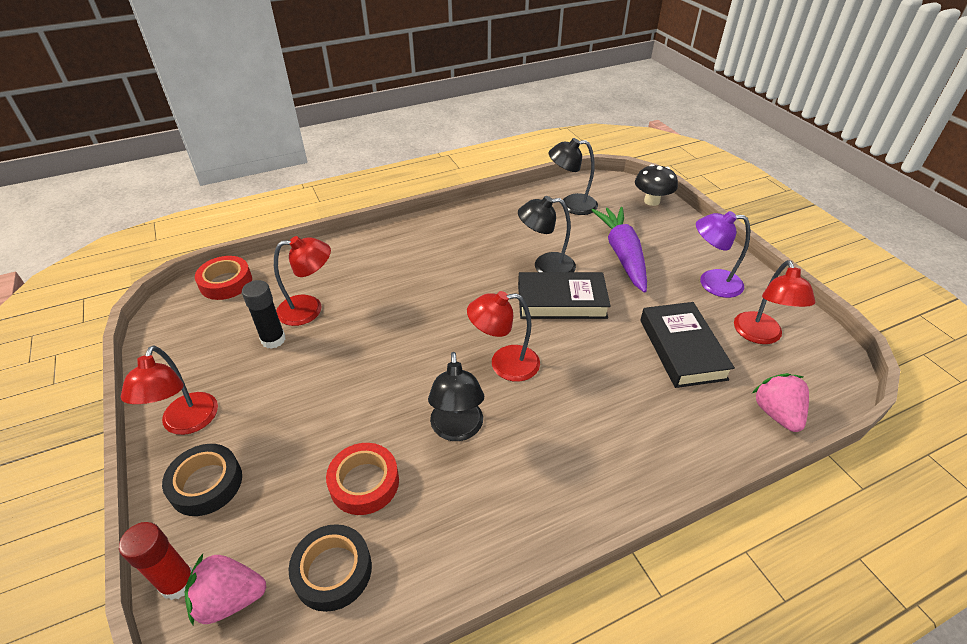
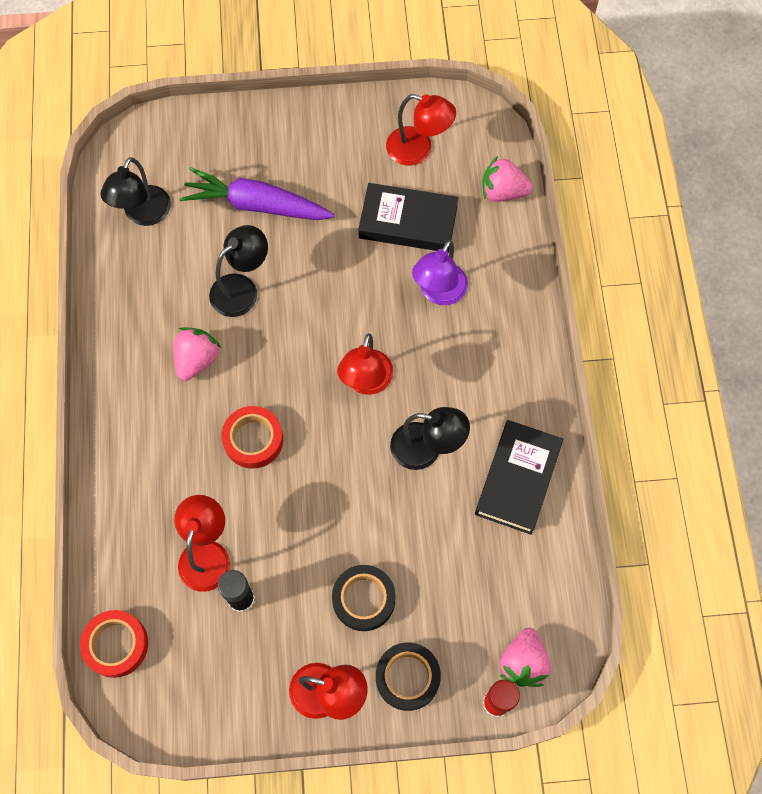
camera: 70 degrees left, 25 degrees up
(333, 571) = (525, 580): black tape -> black tape (363, 599)
(364, 483) = (454, 540): red tape -> red tape (253, 439)
(471, 260) = (197, 360): none -> pink strawberry
(545, 266) = (241, 288): black lamp -> black lamp turned 150 degrees counterclockwise
(561, 301) = (302, 296): black book -> black book (518, 479)
(652, 201) = (177, 127): black mushroom -> none
(711, 283) = (335, 147): purple lamp -> purple lamp (439, 293)

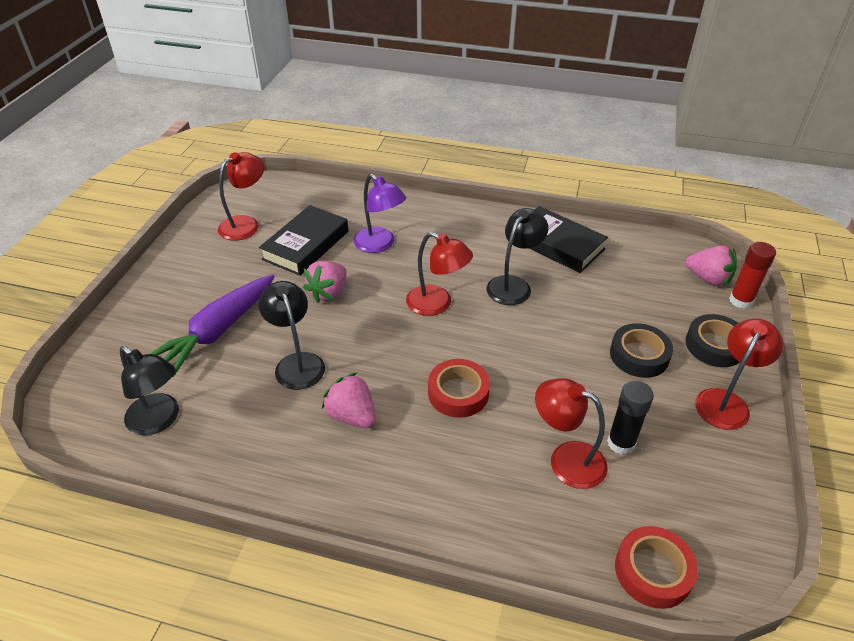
camera: 70 degrees left, 25 degrees down
(503, 192) = (316, 193): pink strawberry -> pink strawberry (329, 293)

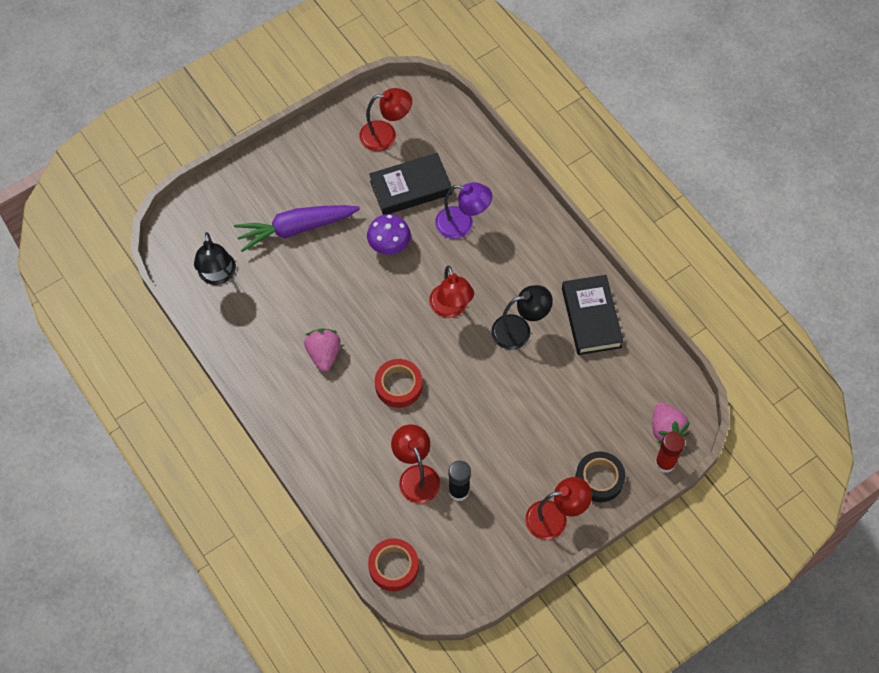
camera: 40 degrees right, 20 degrees up
(297, 363) = (323, 290): black lamp -> none
(329, 293) = (389, 245): pink strawberry -> purple mushroom
(380, 245) = (462, 224): purple lamp -> purple lamp turned 75 degrees counterclockwise
(639, 355) = (540, 447): black tape -> none

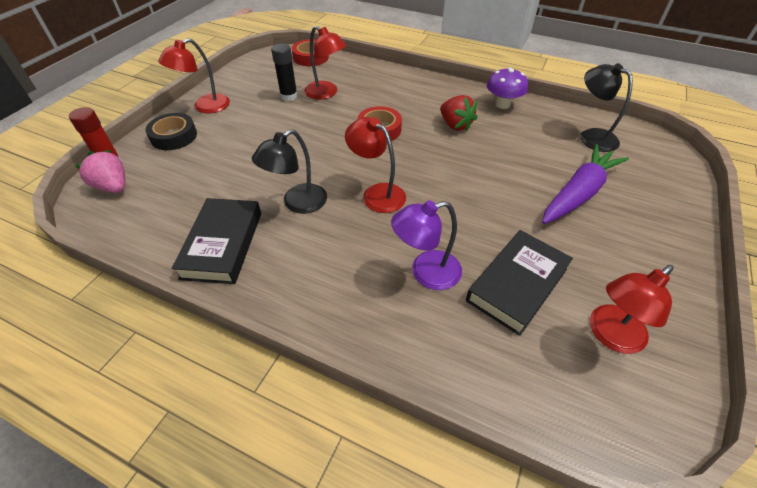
camera: 150 degrees right, 15 degrees down
(324, 354) = (455, 125): pink strawberry -> red strawberry
(389, 245) = (481, 218): purple mushroom -> purple mushroom (502, 104)
(591, 317) = (222, 244): black book -> black book turned 45 degrees clockwise

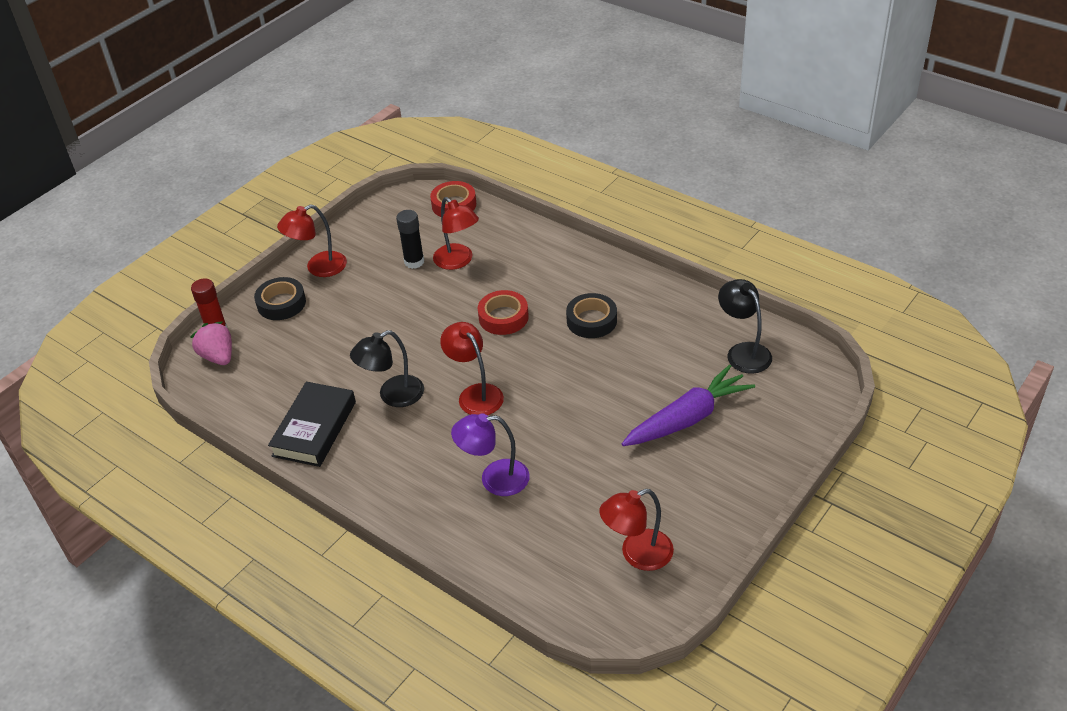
camera: 15 degrees right, 5 degrees down
(455, 125) = (591, 320): red strawberry -> black tape
(502, 104) = (661, 297): purple mushroom -> none
(517, 285) = (575, 501): black book -> none

